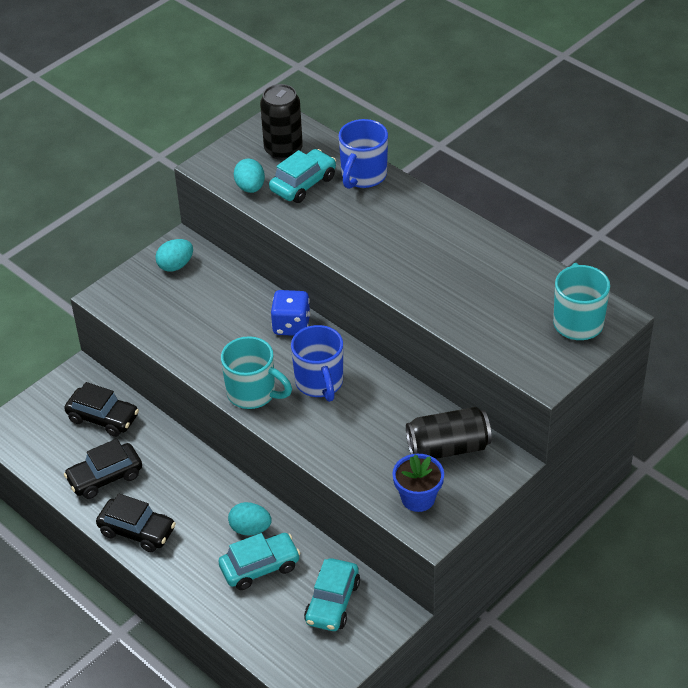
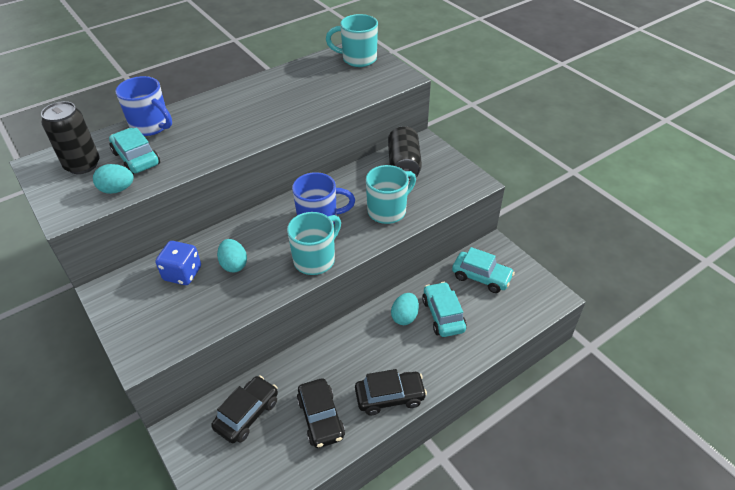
camera: 80 degrees left, 0 degrees up
(137, 531) = (390, 397): black car -> black car turned 45 degrees clockwise
(175, 265) = (131, 297): turquoise egg -> turquoise egg (234, 265)
(291, 325) = (249, 228): blue dice -> blue dice (182, 273)
(350, 445) = (388, 211): none -> turquoise mug
(418, 498) = (446, 184): blue flower pot -> none

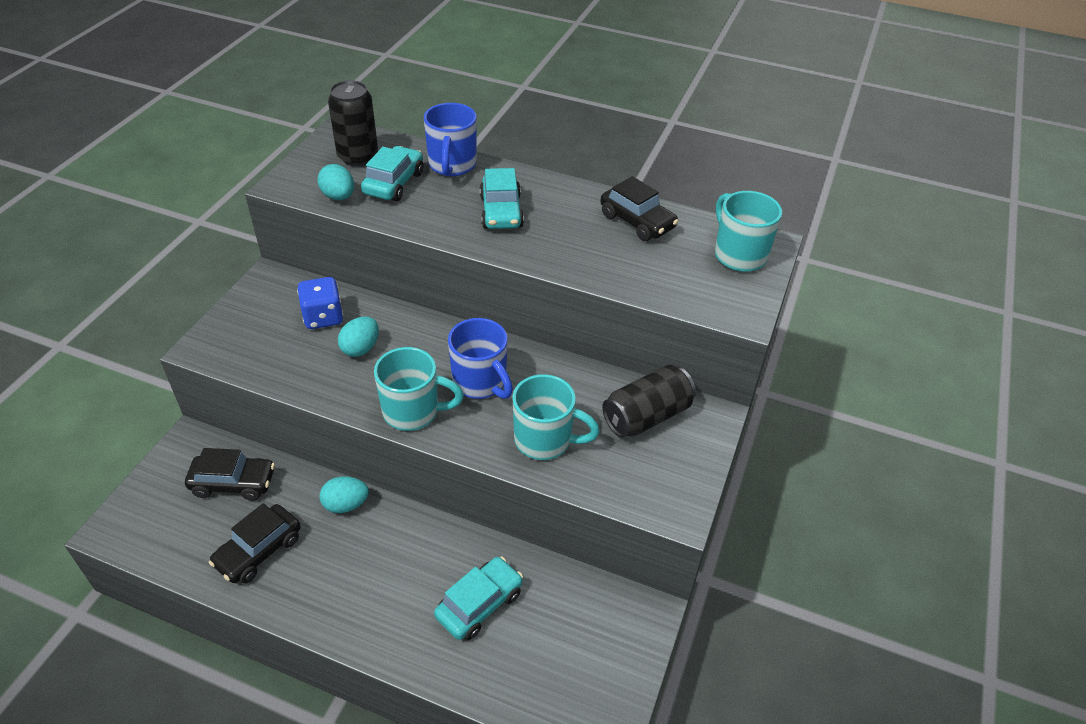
camera: 55 degrees right, 0 degrees up
(390, 397) = (320, 605): black car -> black car (637, 221)
(404, 317) = (450, 562): turquoise egg -> turquoise egg (346, 505)
(481, 277) = (577, 621): turquoise car -> turquoise car (501, 212)

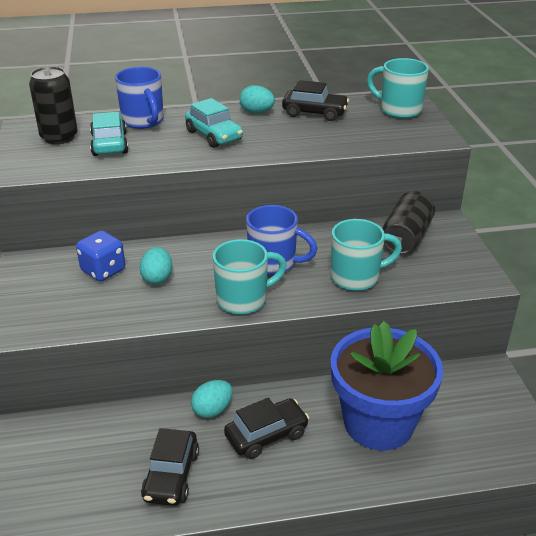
camera: 30 degrees left, 10 degrees down
(233, 483) = (99, 440): black car -> black car (266, 435)
(338, 196) = (73, 164): turquoise egg -> turquoise egg (256, 112)
(479, 604) = (378, 423): turquoise car -> blue flower pot

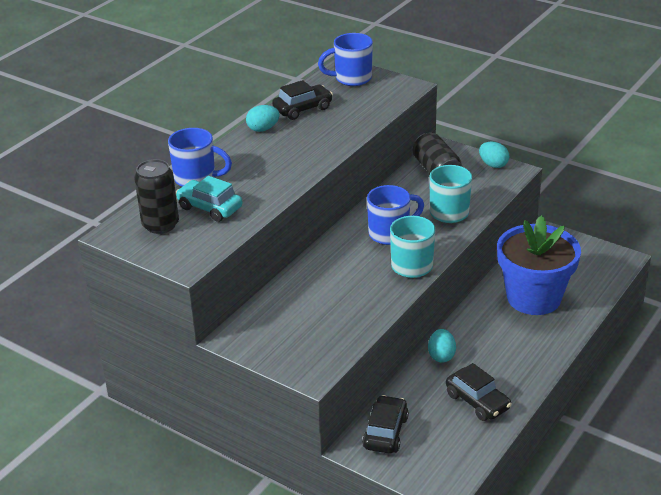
camera: 45 degrees left, 0 degrees up
(103, 270) = (295, 307): blue dice -> none
(157, 278) = (338, 288): turquoise egg -> turquoise egg (493, 165)
(214, 135) = (269, 161): turquoise car -> none
(266, 435) = (491, 346): black car -> black car (385, 432)
(399, 110) = (351, 79): turquoise mug -> blue mug

